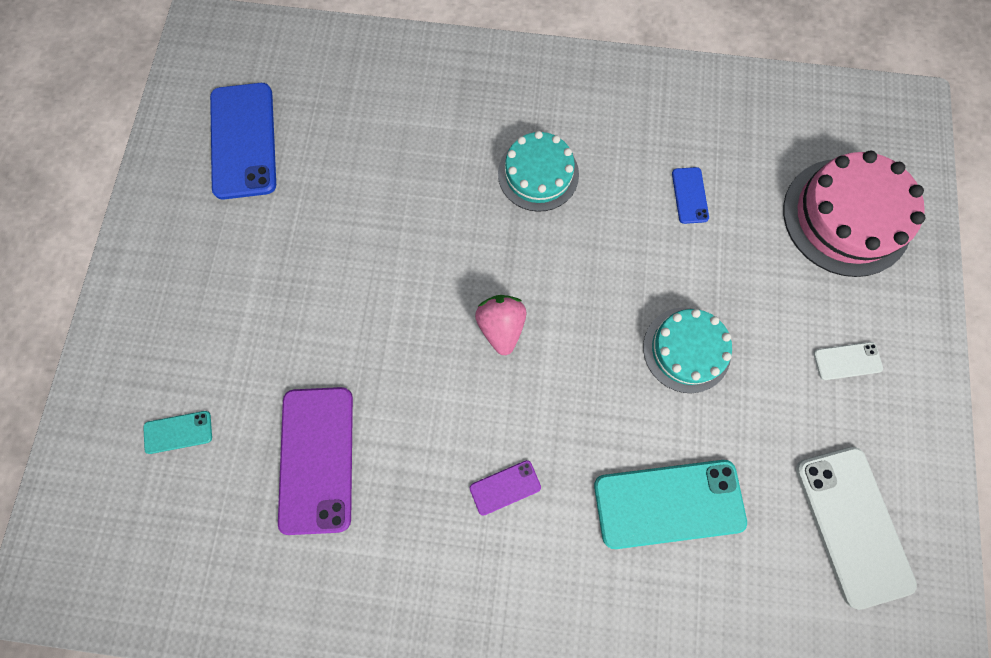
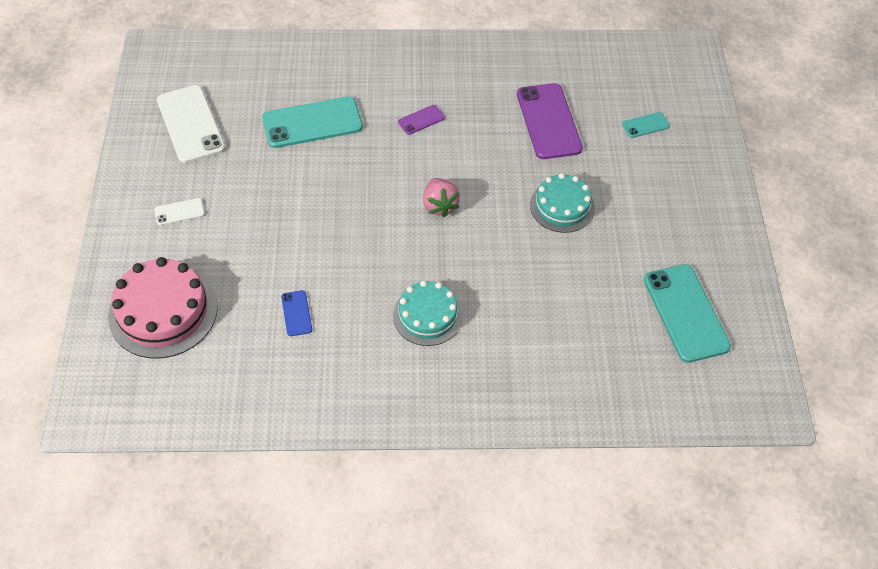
camera: 170 degrees right, 20 degrees down
(243, 141) = (685, 313): blue phone -> turquoise phone
(686, 349) = (300, 206): turquoise cake -> turquoise cake (562, 206)

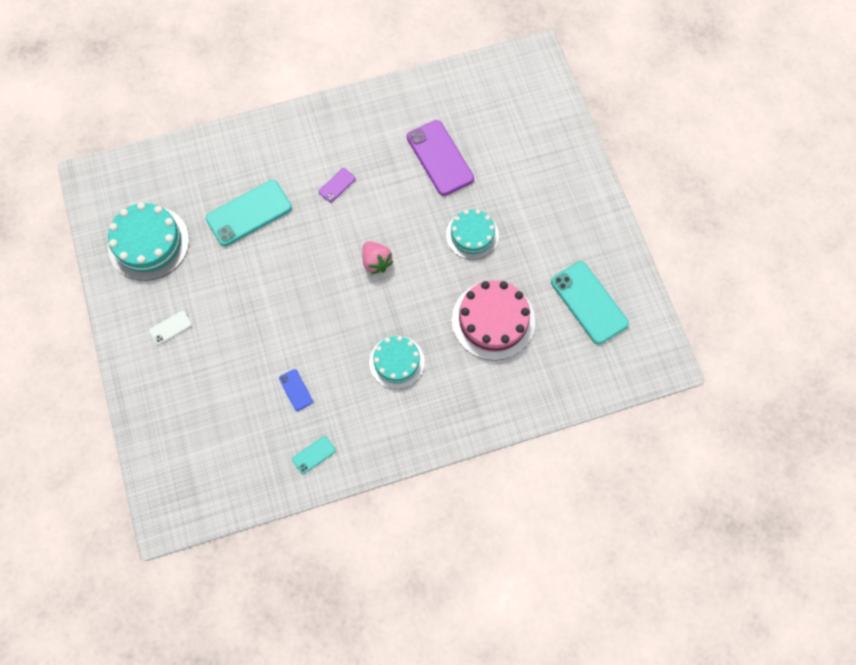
camera: 15 degrees left, 15 degrees up
(163, 311) = (191, 419): pink cake -> pink cake (493, 320)
(191, 124) = (148, 243): white phone -> turquoise cake
(645, 125) = (517, 140): turquoise phone -> turquoise phone (314, 455)

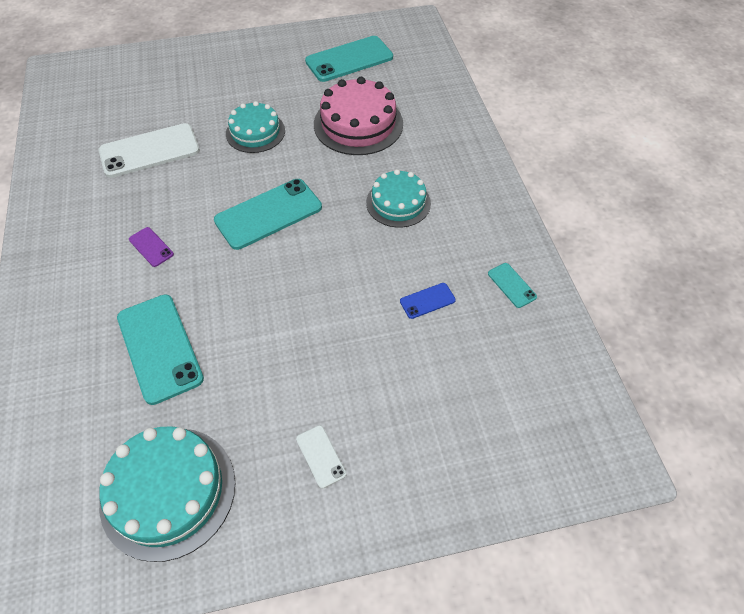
camera: 85 degrees left, 15 degrees down
(376, 262) = (268, 214): pink strawberry -> turquoise phone
(440, 158) = (149, 151): purple phone -> white phone

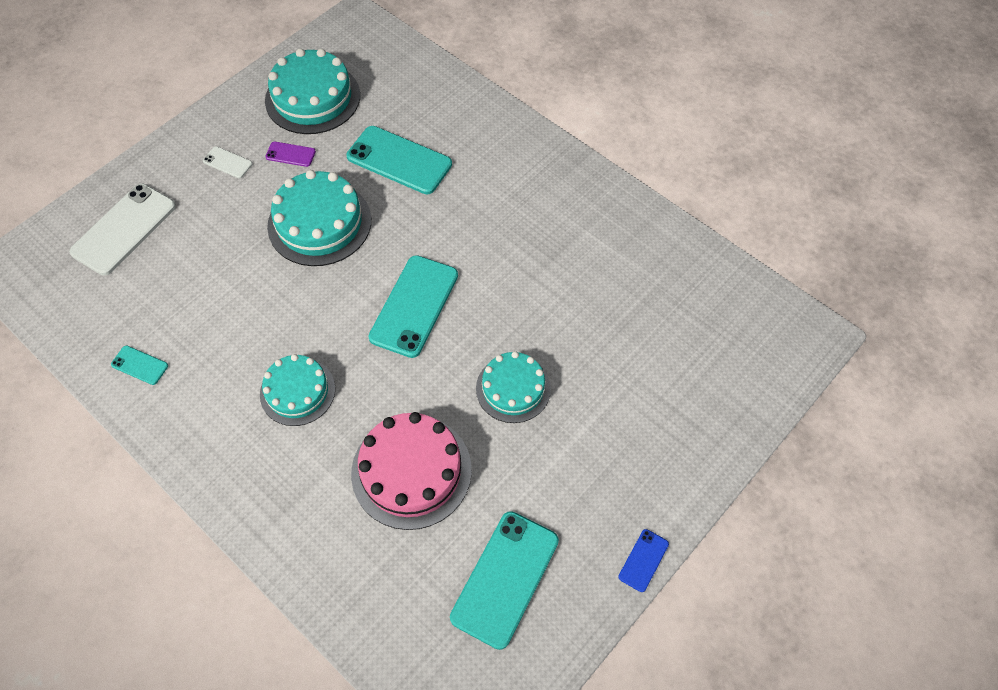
camera: 145 degrees right, 5 degrees up
(149, 151) = (592, 302): white phone -> white phone (124, 229)
(151, 247) = (486, 220): purple phone -> purple phone (290, 154)
(283, 326) = (319, 223): none -> turquoise cake
(427, 301) = (211, 308): blue phone -> blue phone (643, 560)

